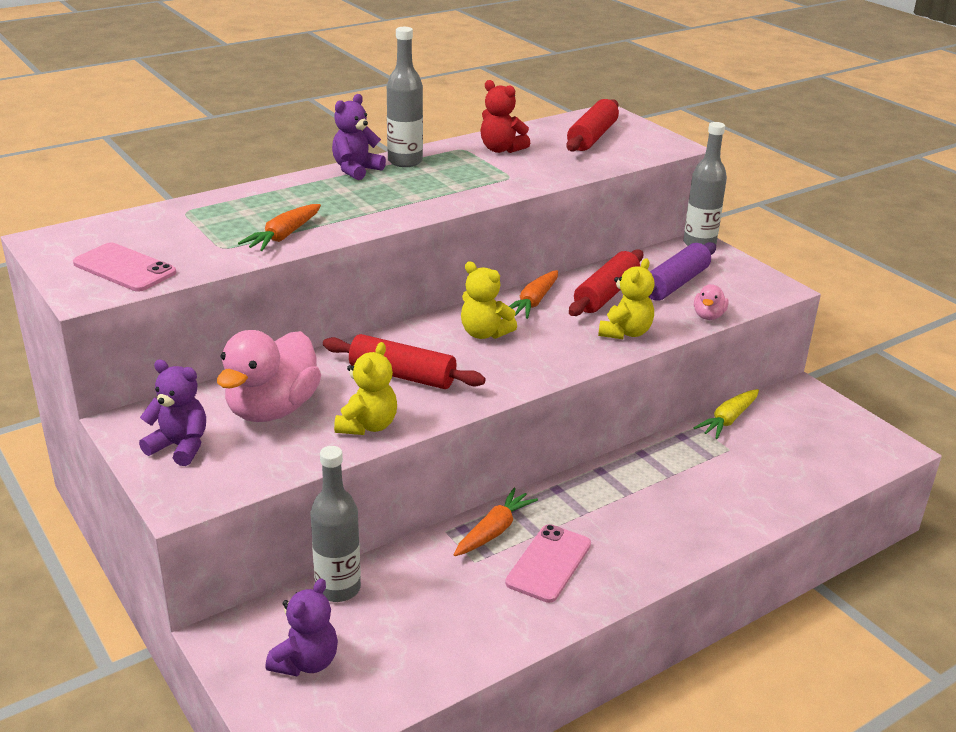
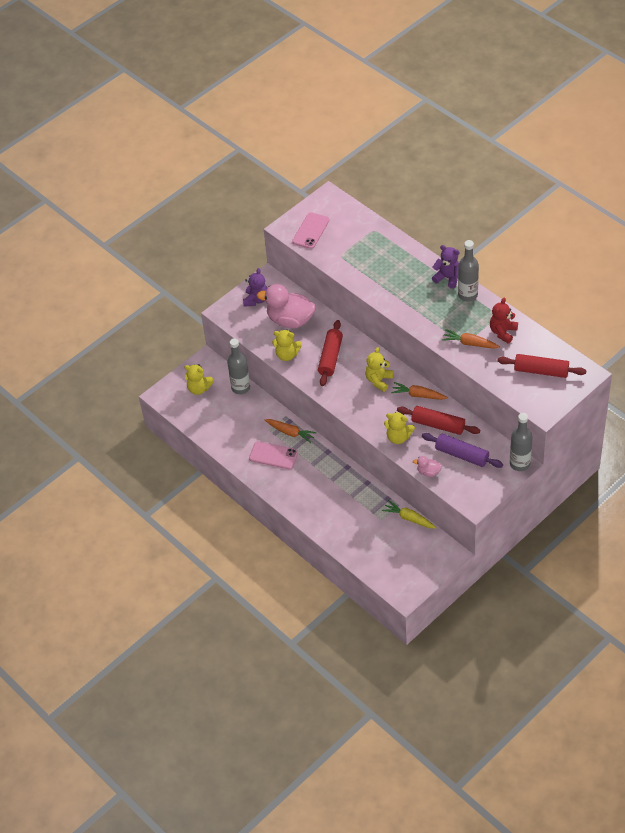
camera: 85 degrees right, 20 degrees up
(284, 236) = (359, 272): orange carrot -> orange carrot (470, 343)
(306, 662) = (199, 388): purple teddy bear -> yellow teddy bear

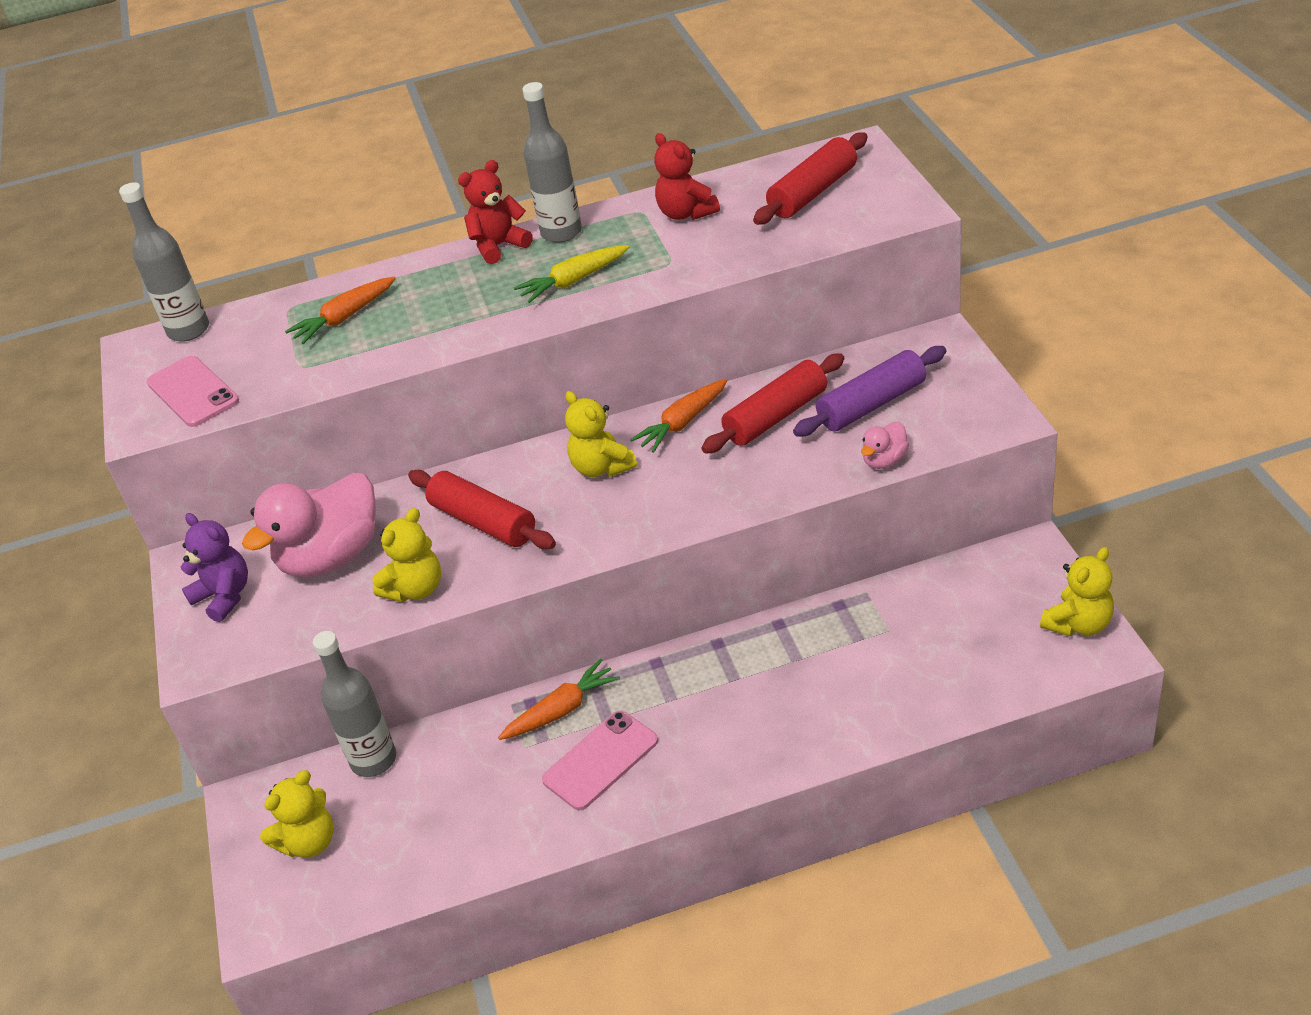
camera: 60 degrees left, 10 degrees down
(398, 437) = (766, 479): yellow teddy bear -> yellow teddy bear (1078, 624)
(409, 518) = (910, 586): yellow carrot -> yellow carrot (574, 281)
(447, 278) = (499, 246): purple teddy bear -> red teddy bear
(470, 343) = (679, 256): orange carrot -> orange carrot (345, 318)
(519, 463) = (941, 338): grey bottle -> grey bottle (189, 330)

